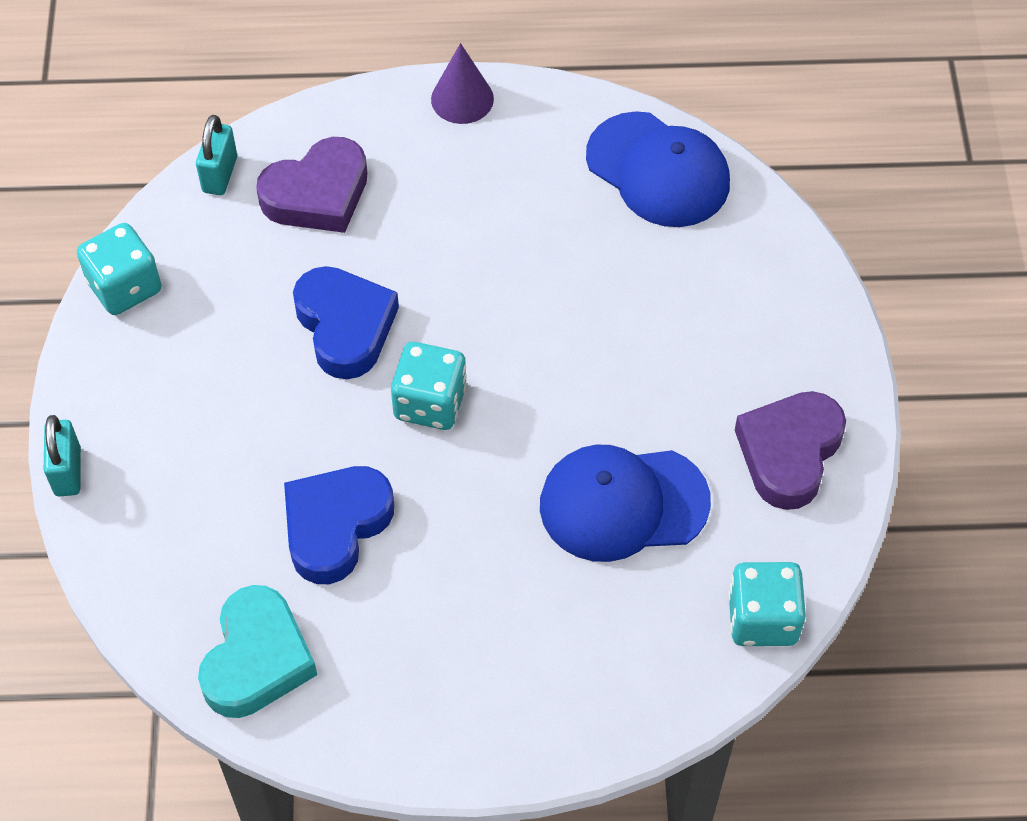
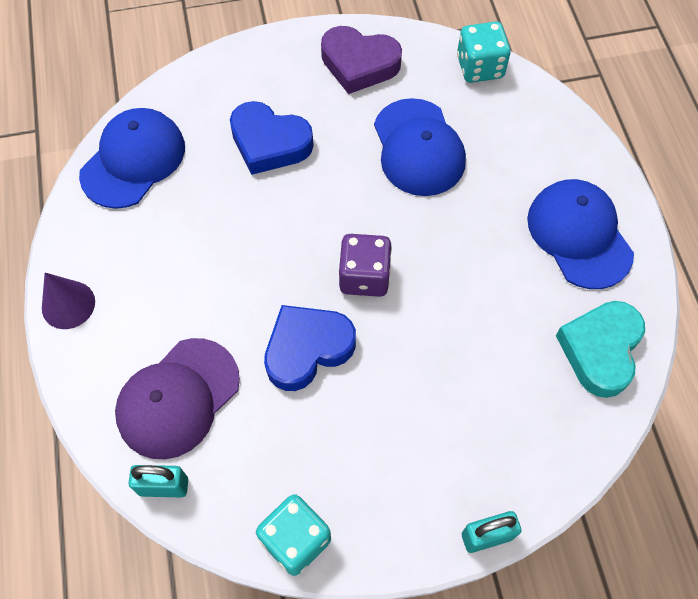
camera: 100 degrees left, 5 degrees up
(257, 659) = (600, 350): turquoise heart -> turquoise heart turned 75 degrees counterclockwise
(317, 194) = (178, 398): purple heart -> purple cap
(335, 526) = (482, 320): blue heart -> blue heart (269, 143)
(430, 402) = (364, 276): turquoise dice -> purple dice
(435, 681) = (579, 235): none -> blue cap

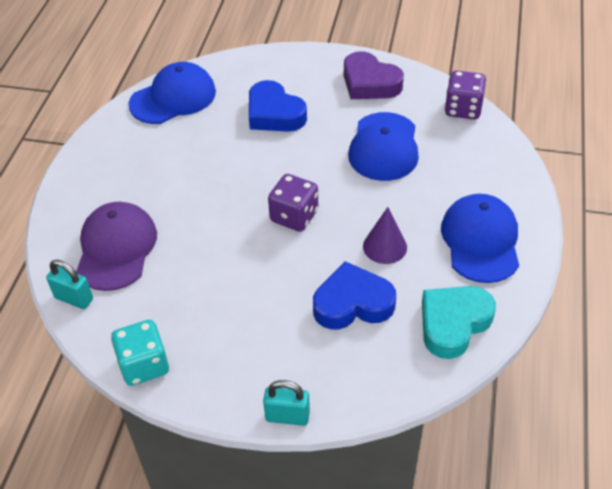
camera: 25 degrees right, 15 degrees down
(68, 304) = (78, 169): purple cone -> purple cone (385, 246)
(178, 398) = (116, 248): purple cap -> purple cap turned 120 degrees clockwise
(307, 349) = (225, 248): blue heart -> blue heart (352, 303)
(479, 67) = (463, 109): turquoise dice -> purple dice

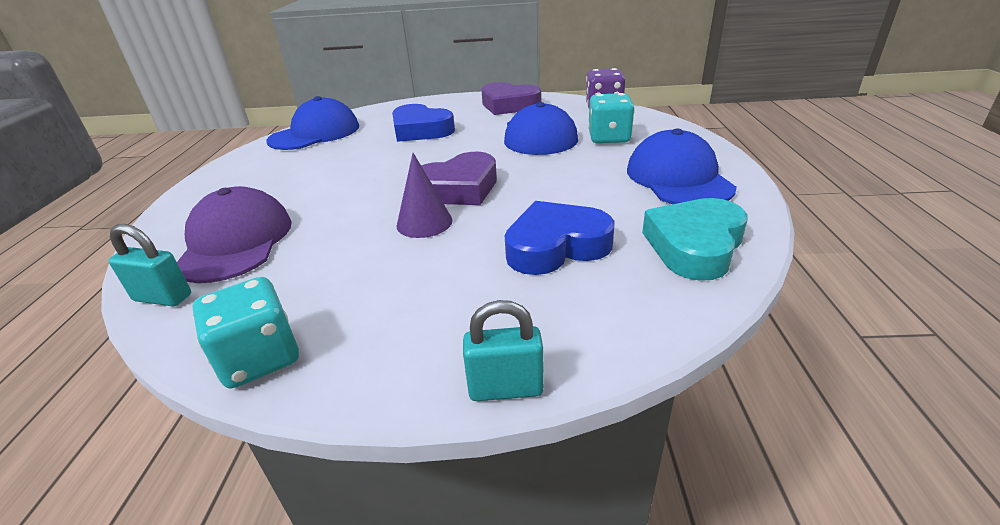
camera: 10 degrees left, 15 degrees down
(294, 216) = (459, 189): purple dice -> purple heart
(385, 246) = (573, 196): purple cone -> purple cone (424, 223)
(447, 166) = (609, 138): none -> turquoise dice

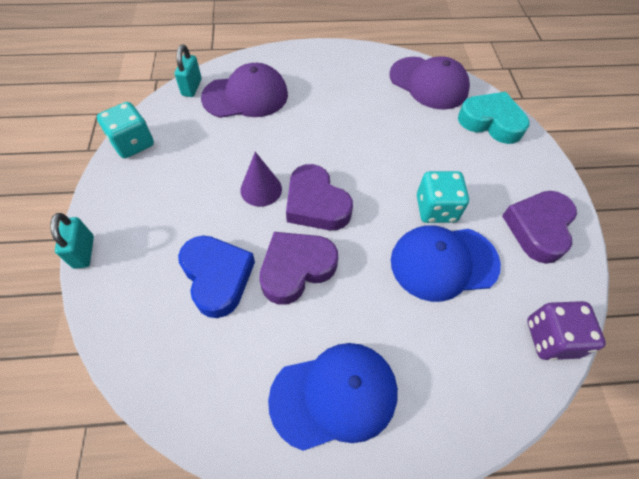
camera: 80 degrees right, 25 degrees up
(315, 133) = (428, 83): blue cap -> purple cap
(421, 130) = (446, 157): blue heart -> none
(544, 198) = (296, 269): none -> purple heart
(609, 138) = (443, 335): turquoise dice -> turquoise dice (436, 209)
(694, 246) = (204, 383): turquoise heart -> turquoise heart (491, 122)

